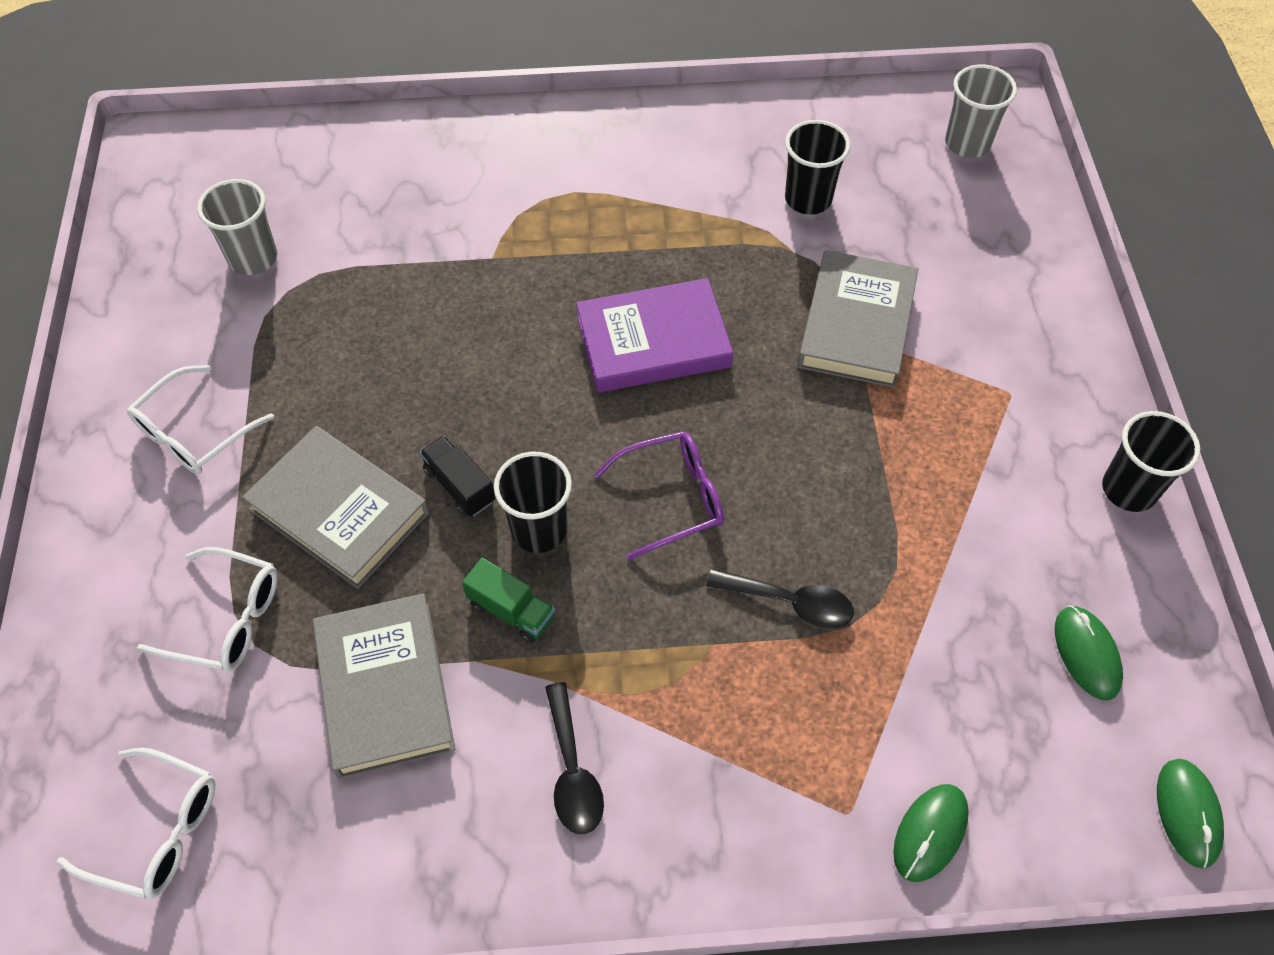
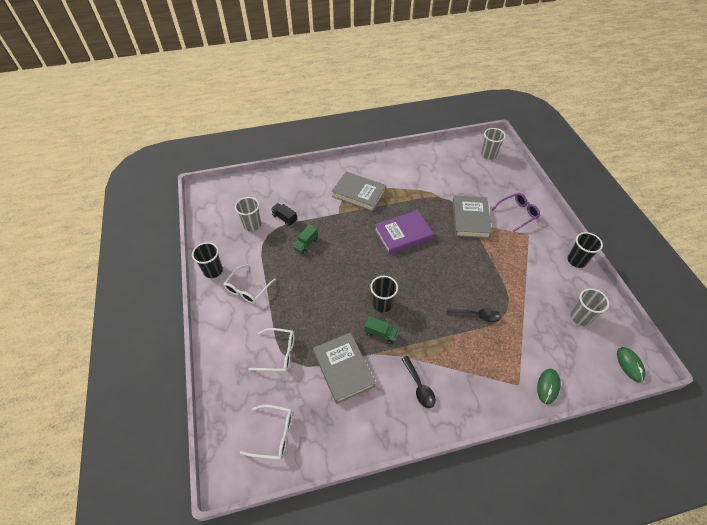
camera: 10 degrees left, 5 degrees down
(339, 511) = (309, 309): grey book -> grey book (359, 193)
(381, 332) = (306, 244): none -> green truck
(460, 486) = (350, 293): black truck -> black truck (284, 218)
(672, 498) = (425, 286): purple glasses -> purple glasses (517, 213)
(808, 199) = (441, 180): black cup -> black cup (213, 271)
(1086, 654) = (580, 317): green mouse -> grey cup

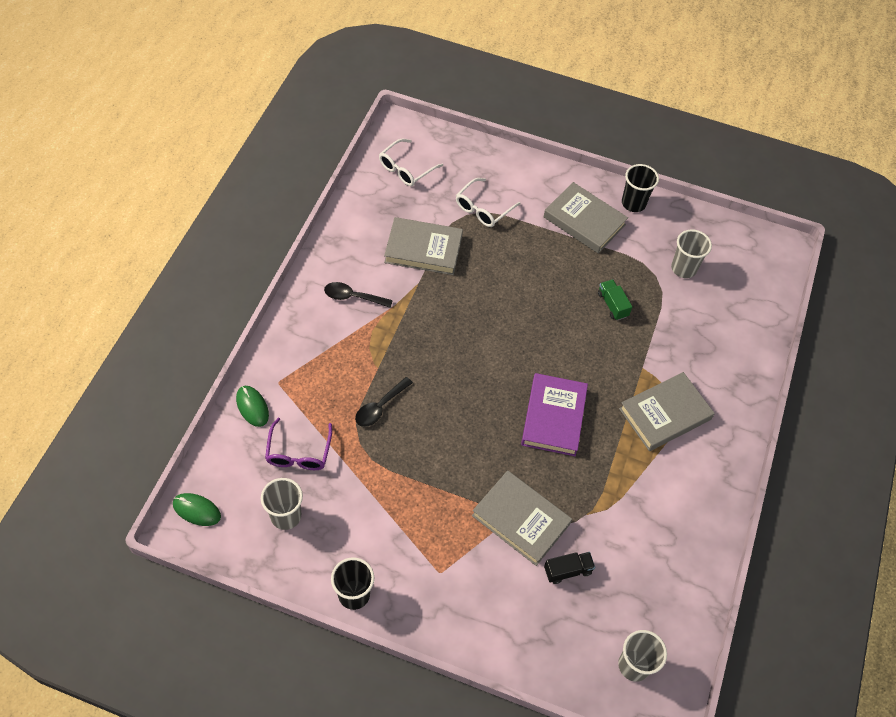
camera: 120 degrees right, 5 degrees up
(247, 289) = (584, 221): white glasses -> grey book
(284, 218) = (673, 306): black truck -> black truck (567, 570)
(381, 334) = (434, 302): green truck -> none
(382, 304) = (469, 327): black cup -> none
(517, 213) = (484, 593): purple glasses -> purple glasses (299, 452)

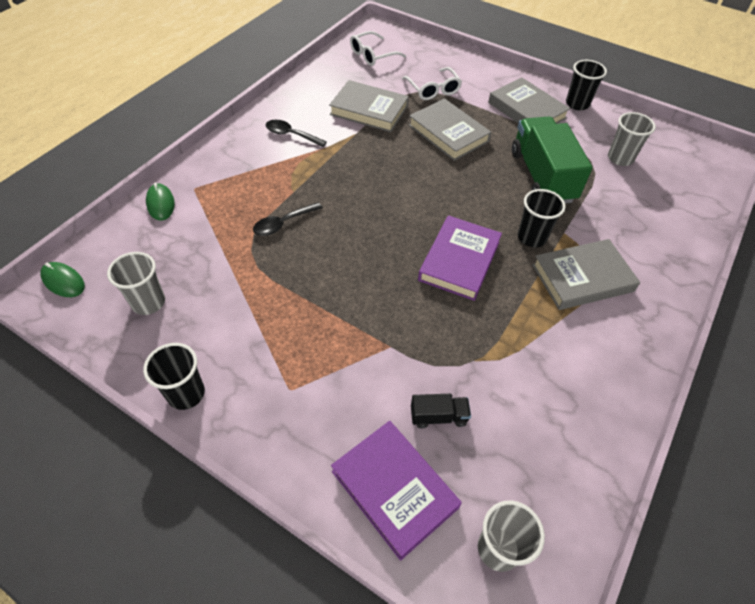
camera: 15 degrees right, 5 degrees down
(299, 452) = (187, 248): purple glasses -> none
(483, 209) = (433, 90): white glasses -> white glasses turned 75 degrees counterclockwise
(520, 520) = (397, 352): grey book -> grey book (448, 133)
(546, 638) = (394, 489): none -> purple book
(612, 305) = (542, 176): green truck -> green truck, size x2.31
(614, 378) = (532, 237): none -> black cup

